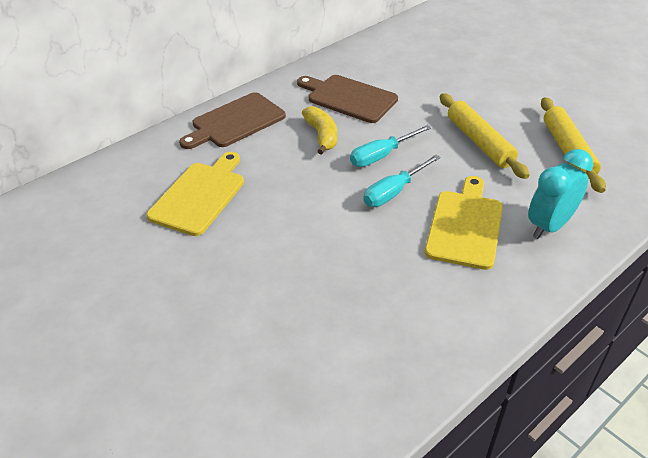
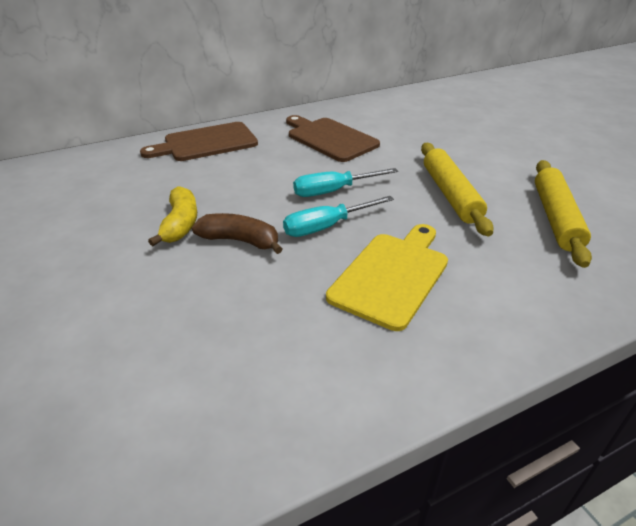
camera: 15 degrees right, 5 degrees down
(200, 195) = (124, 197): yellow cutting board -> none
(322, 135) = (282, 165): yellow banana -> yellow banana (180, 224)
(330, 219) = (240, 241): none -> brown banana
(549, 226) = (501, 295): turquoise clock -> none

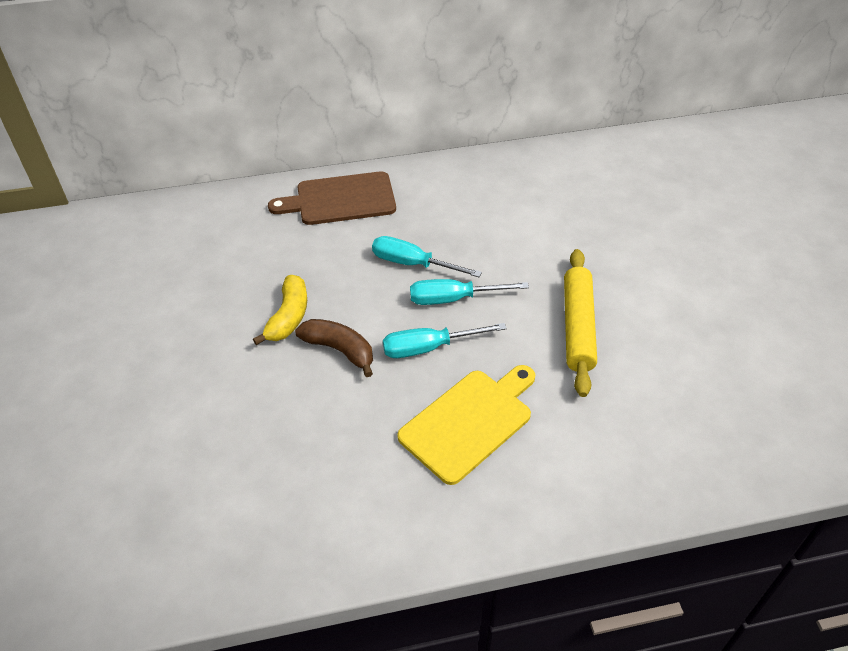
camera: 15 degrees right, 10 degrees up
(286, 174) = (412, 264): none -> turquoise screwdriver
(329, 138) = (479, 214): brown cutting board -> none
(556, 218) = (677, 382): yellow rolling pin -> none

